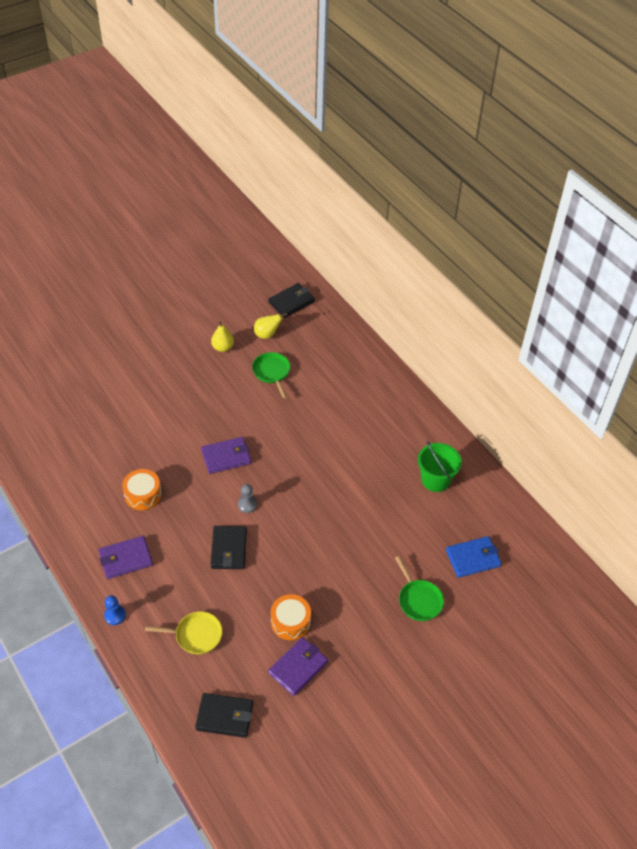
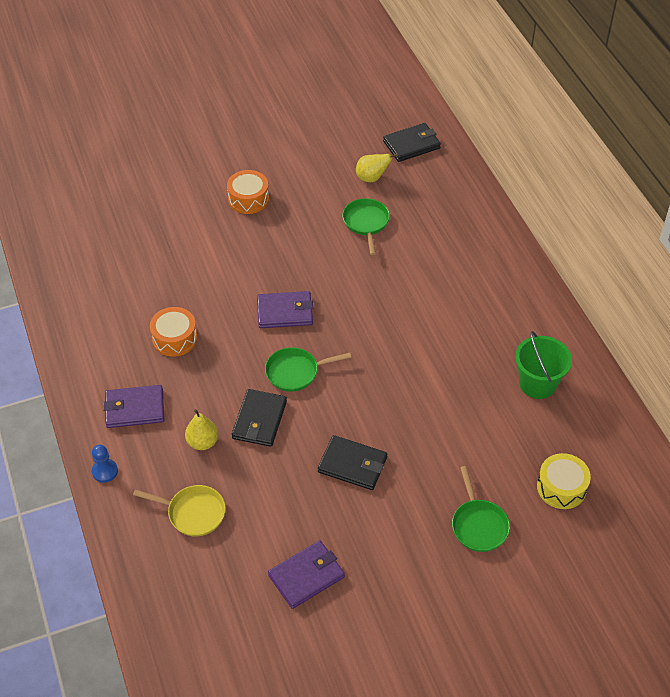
camera: 15 degrees right, 0 degrees up
(223, 347) = (314, 185): yellow pear -> yellow pear (203, 442)
(225, 716) = (202, 615): black wallet -> black wallet (352, 465)
(247, 504) = (295, 372): grey pawn -> green pan
(290, 621) = (311, 520): orange drum -> orange drum (248, 199)
(473, 558) = (561, 487): blue wallet -> yellow drum

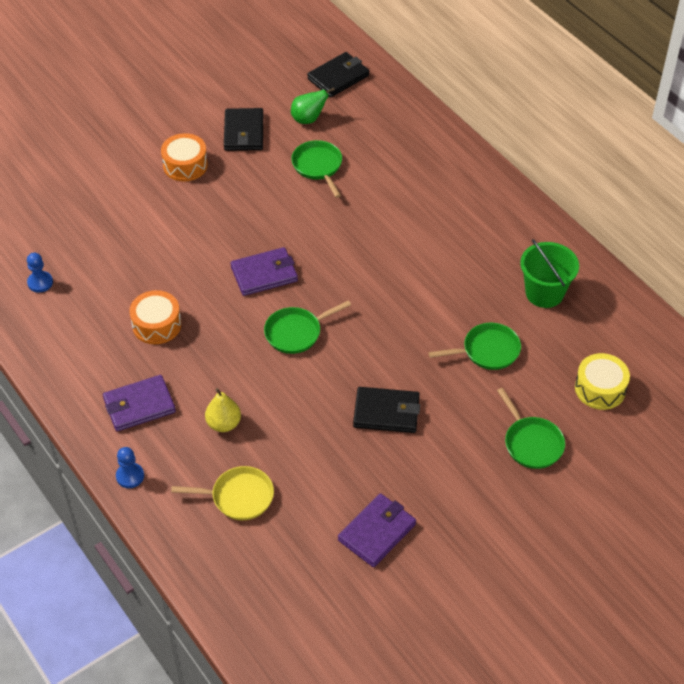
camera: 15 degrees left, 0 degrees up
(88, 279) = (40, 282): none -> blue pawn
(259, 420) = (275, 389): black wallet -> black wallet (244, 132)
(372, 178) = (308, 119): yellow pear -> green pear
(465, 427) = (487, 351): none -> green pan

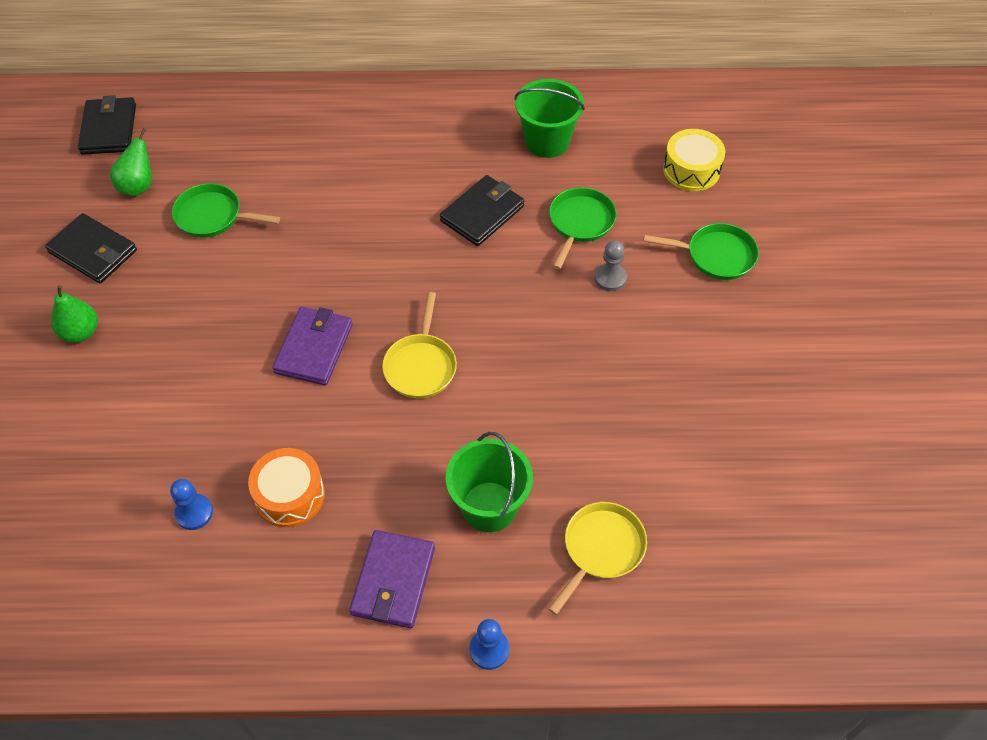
camera: 55 degrees left, 5 degrees up
(40, 282) = (104, 589): blue pawn -> blue pawn (194, 513)
(185, 165) = (81, 332): orange drum -> green pear
(224, 424) = (489, 506): yellow pear -> green bucket
(296, 332) = (421, 365): green pan -> yellow pan
(377, 532) = (736, 444): purple wallet -> none
(386, 412) = (591, 348): black wallet -> black wallet (482, 213)
(454, 392) = (610, 278): none -> grey pawn

